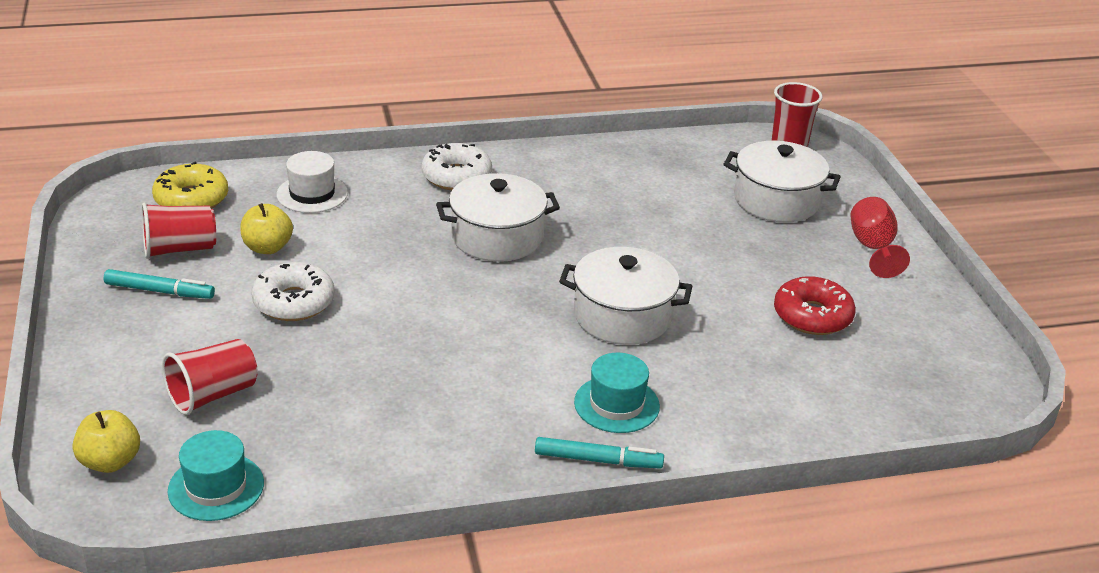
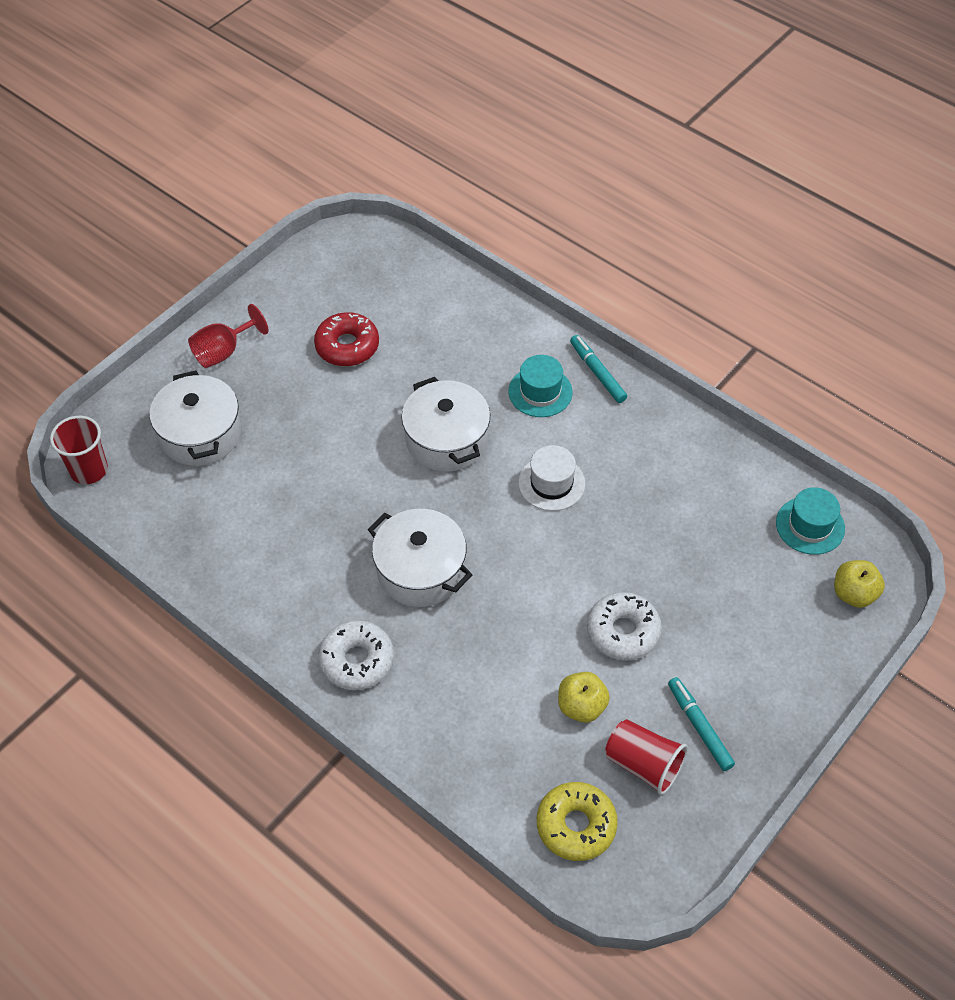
camera: 125 degrees left, 20 degrees up
(212, 395) = (751, 595): red cup -> none
(312, 194) = (482, 742): white hat -> white hat (551, 483)

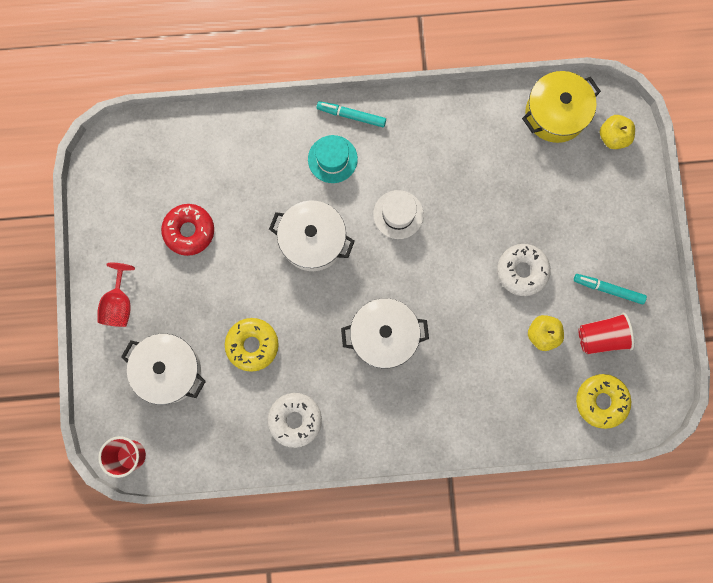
camera: 45 degrees left, 25 degrees up
(294, 475) = (252, 345): none -> yellow donut
(357, 660) = (406, 420): white donut -> white donut (295, 420)
(810, 525) = (555, 114): turquoise hat -> yellow pot

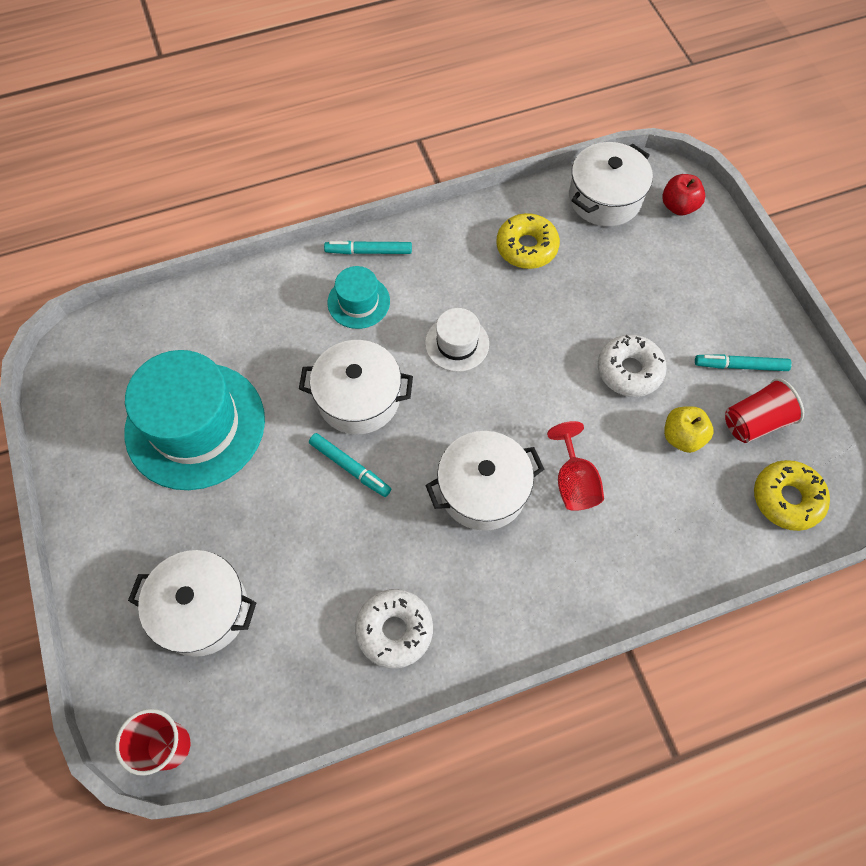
camera: 15 degrees left, 15 degrees down
(119, 304) = (116, 539): red goblet -> red goblet (574, 482)
(189, 231) = (195, 425): red donut -> turquoise hat
(252, 345) = (311, 546): yellow donut -> yellow donut (526, 247)
(293, 294) = (350, 467): none -> turquoise marker
(555, 114) = (605, 198): yellow pot -> white pot
(613, 137) = (678, 206): yellow apple -> red apple

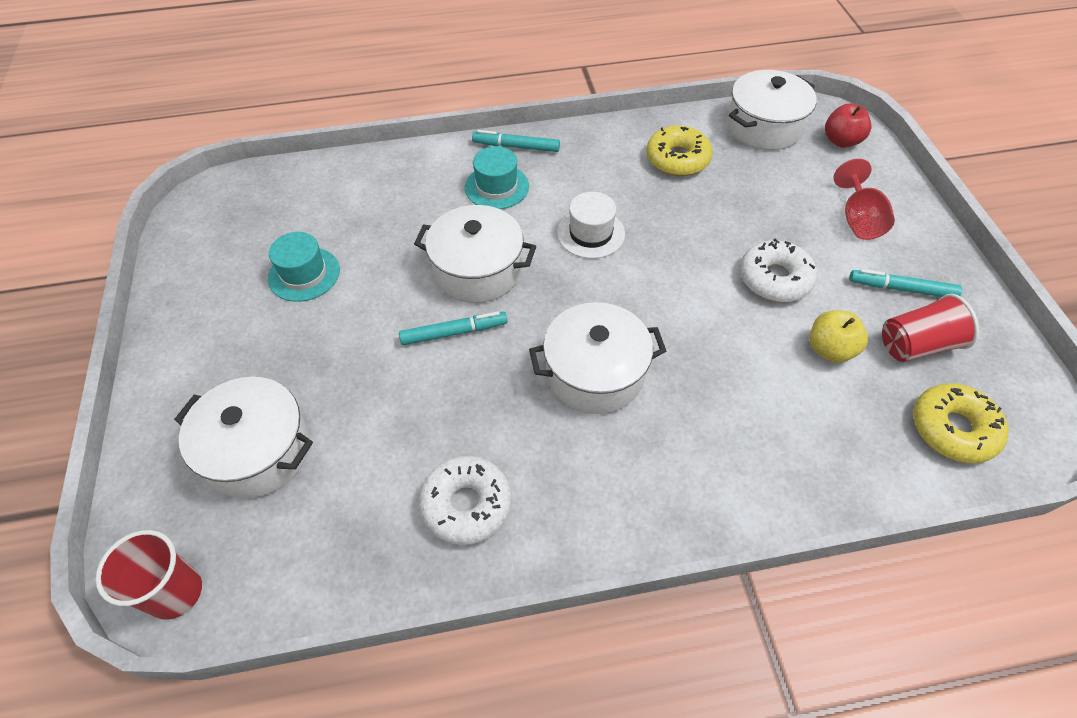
camera: 10 degrees right, 10 degrees down
(195, 425) = (304, 274): turquoise hat -> turquoise hat, size x0.48
(350, 467) = (454, 332): turquoise marker -> turquoise marker turned 60 degrees counterclockwise
(574, 482) = (699, 378): red goblet -> red goblet (858, 219)

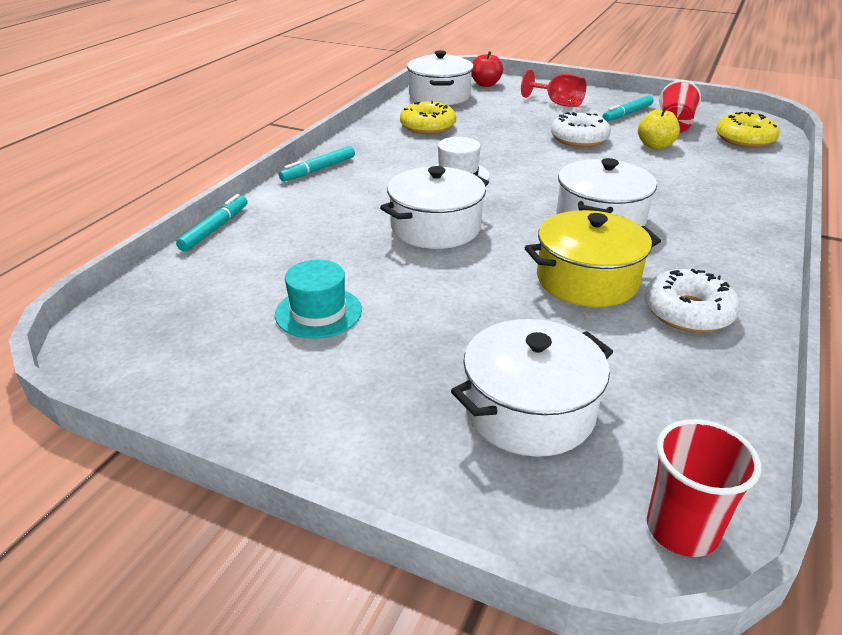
camera: 55 degrees left, 20 degrees down
(454, 332) = (493, 260): turquoise marker -> turquoise marker (215, 228)
(468, 410) = (587, 280): none -> yellow pot
(496, 187) = (352, 191): turquoise hat -> none

